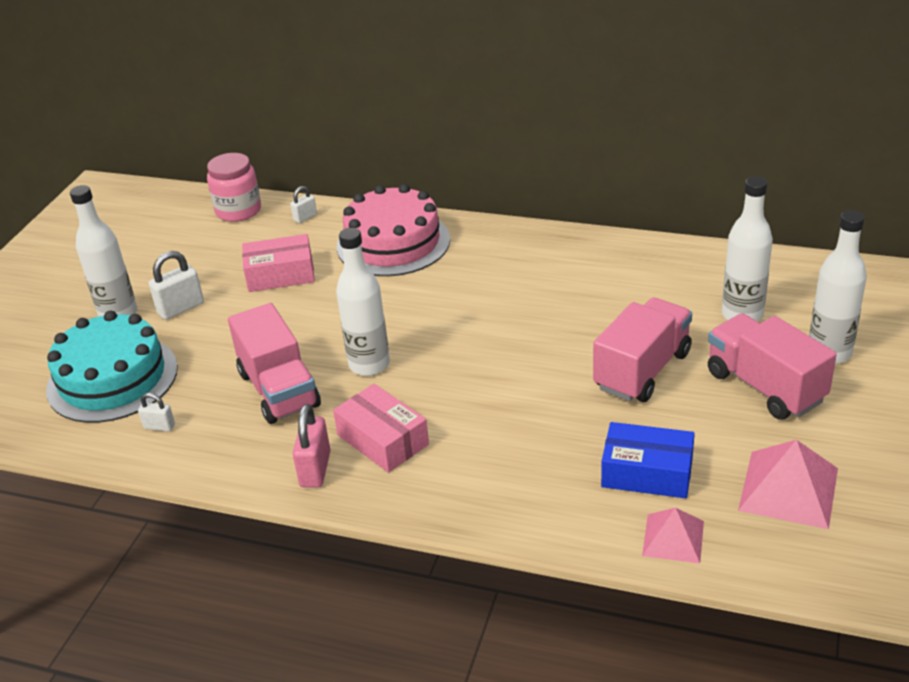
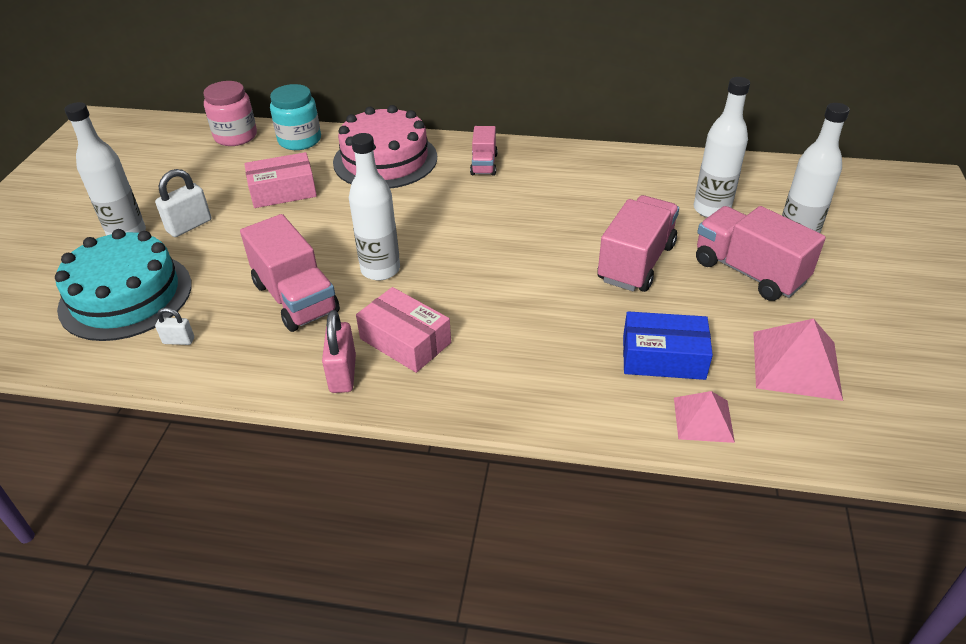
camera: 10 degrees left, 5 degrees up
(305, 217) = (299, 140): white padlock -> turquoise jar
(499, 252) = (484, 164): none -> pink truck

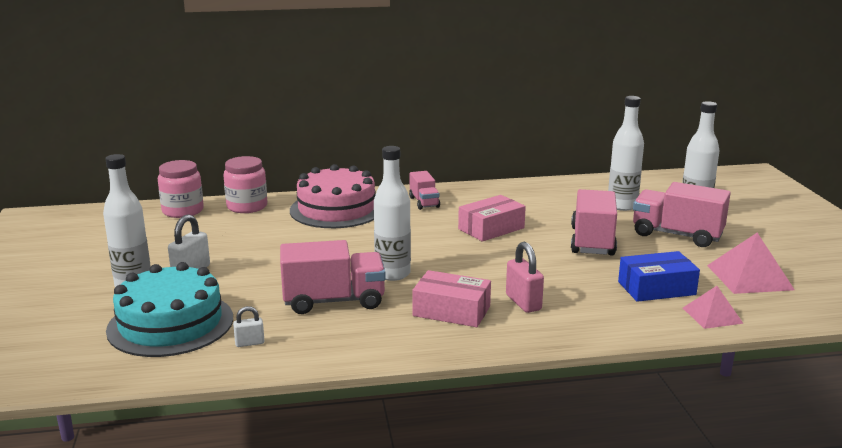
camera: 20 degrees left, 20 degrees down
(283, 191) = (261, 239): pink box -> pink box (491, 228)
(296, 298) = (334, 301): pink truck -> pink truck turned 45 degrees counterclockwise
(299, 140) = (247, 206): turquoise jar -> pink jar
(343, 374) = (417, 338): pink padlock -> pink padlock (523, 302)

